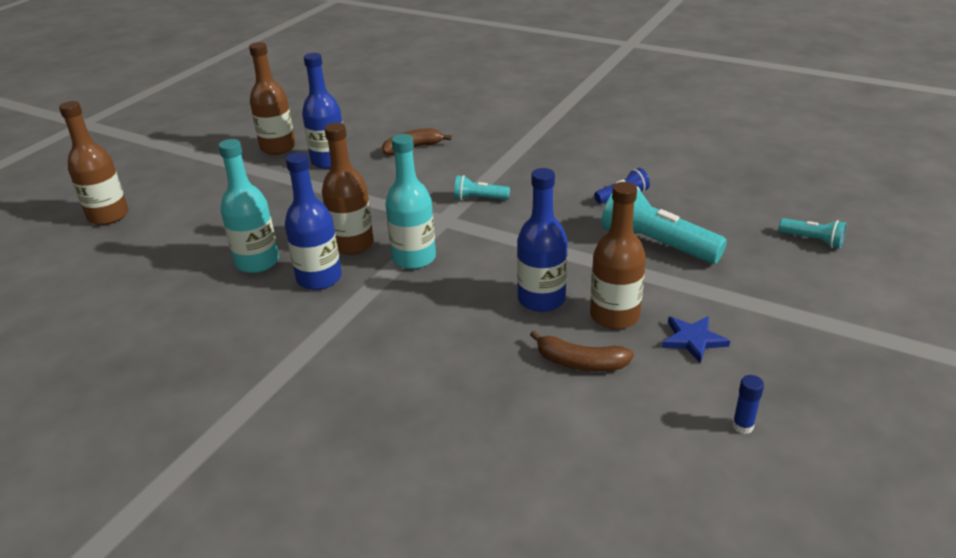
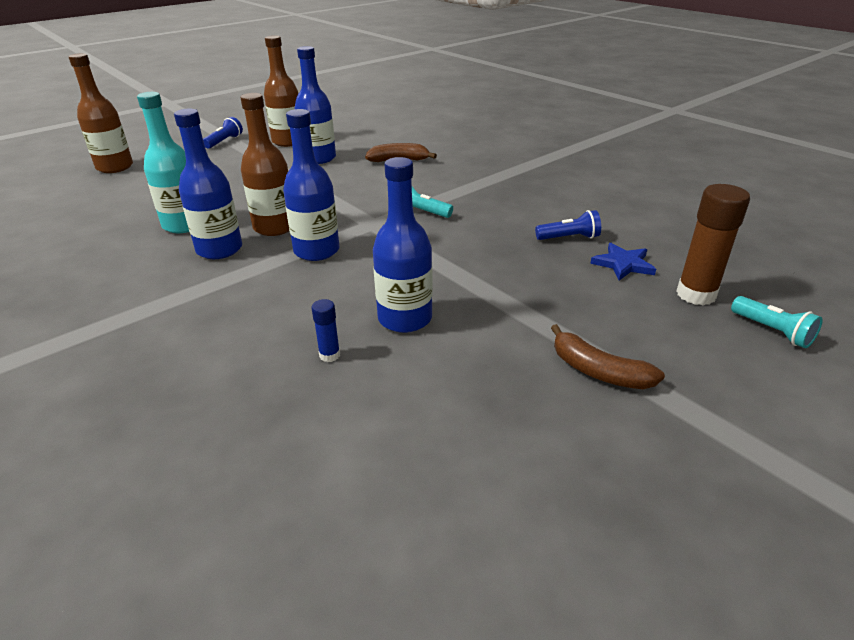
camera: 20 degrees right, 0 degrees up
(205, 161) = (224, 141): none -> blue flashlight
(414, 258) = (316, 251): turquoise bottle -> blue bottle
(580, 362) = (391, 397): brown banana -> brown banana (598, 371)
(614, 316) = (469, 356): brown bottle -> none
(656, 244) = (573, 293): turquoise flashlight -> none
(693, 340) = (542, 409): blue star -> blue star (623, 264)
(742, 426) = (531, 541): blue glue stick -> blue glue stick (329, 355)
(746, 224) = (696, 294): none -> brown glue stick

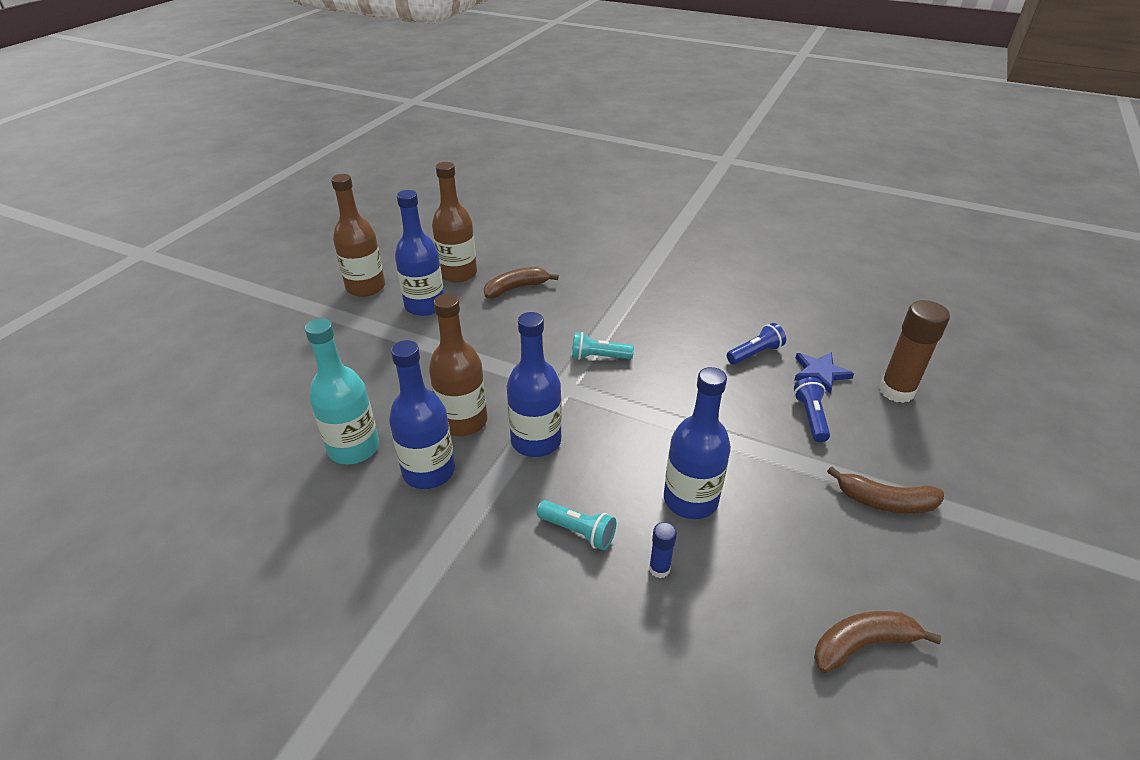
camera: 25 degrees left, 5 degrees up
(115, 167) = (174, 381): brown bottle -> brown bottle (458, 273)
(224, 141) = (284, 305): blue flashlight -> blue flashlight (810, 417)
(463, 468) = (862, 644): none -> brown banana
(772, 331) = (972, 413): turquoise flashlight -> turquoise flashlight (578, 531)

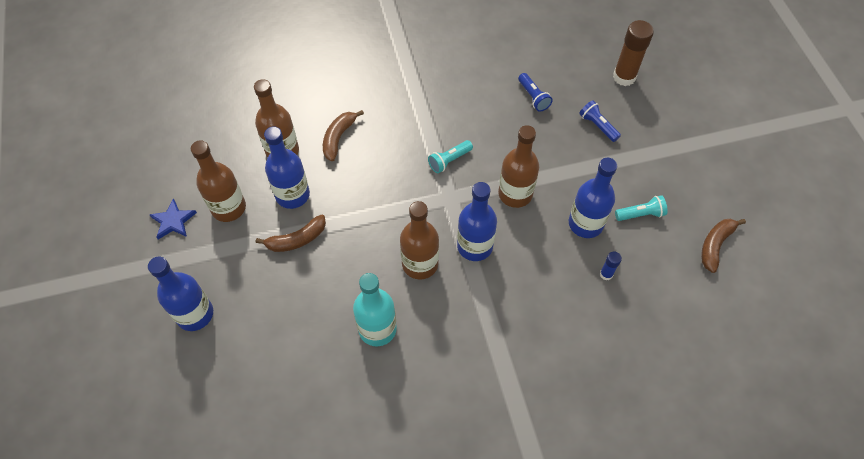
camera: 40 degrees left, 20 degrees up
(429, 471) = (438, 310): blue bottle -> blue bottle (195, 314)
(578, 531) = (551, 284): turquoise flashlight -> turquoise flashlight (640, 214)
(636, 422) = (515, 194): none -> brown bottle
(755, 354) = (533, 97): blue flashlight -> blue flashlight turned 135 degrees clockwise
(820, 373) = (578, 89): blue star -> blue star (173, 221)
(885, 501) = (670, 158): brown banana -> brown banana (297, 239)

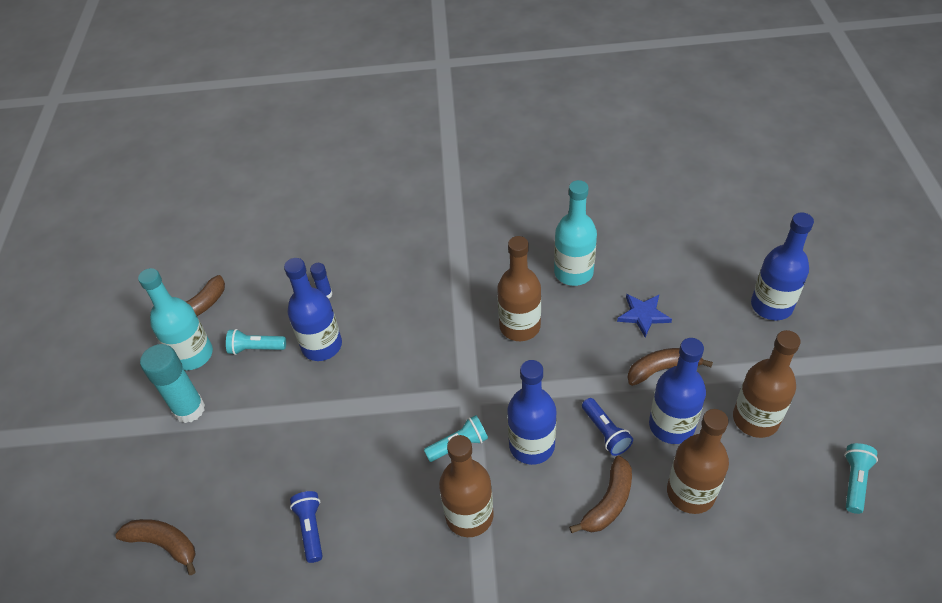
camera: 165 degrees left, 10 degrees down
(168, 173) = (854, 481): none -> turquoise flashlight
(173, 221) = (826, 411): blue star -> blue star (643, 315)
(474, 246) = (454, 337): blue bottle -> blue bottle (532, 445)
(515, 194) = (388, 390): brown bottle -> brown bottle (469, 515)
(597, 126) = (244, 468): blue flashlight -> blue flashlight (605, 432)
(624, 77) = (164, 544): brown glue stick -> brown banana
(664, 159) = (189, 409): none -> turquoise glue stick
(690, 202) = (193, 355): none -> turquoise bottle

